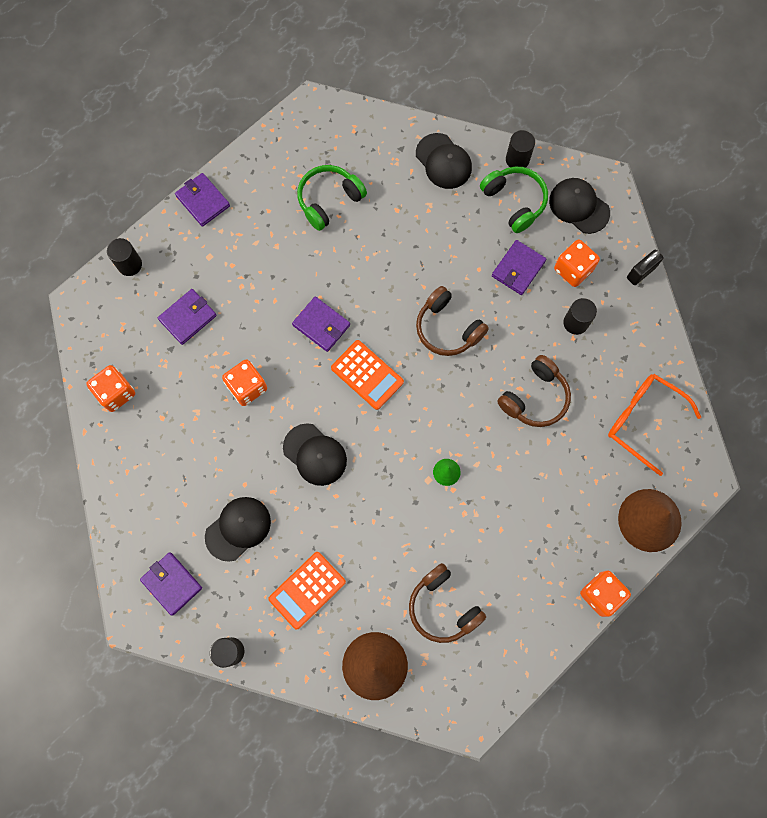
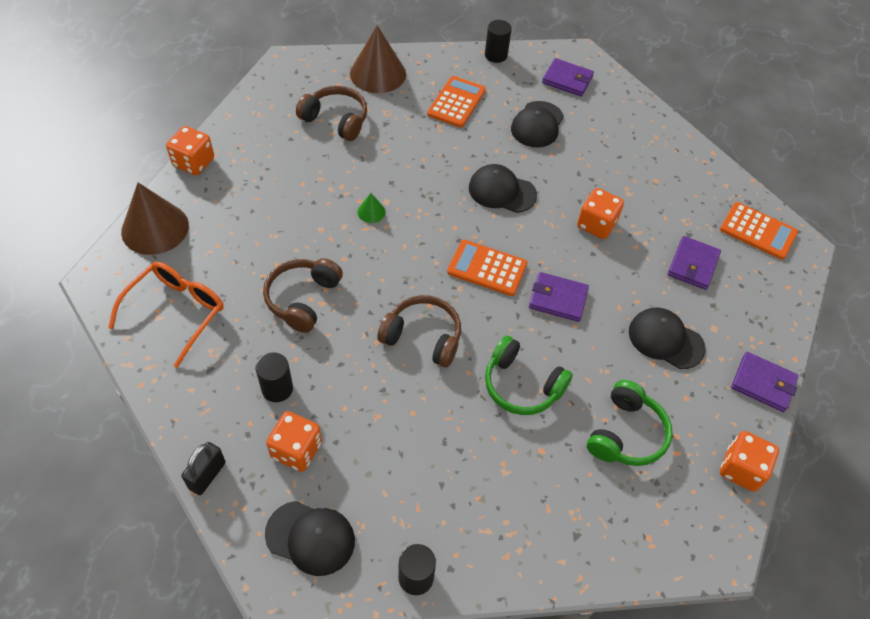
camera: 155 degrees right, 20 degrees down
(107, 331) = (758, 231): none -> orange calculator
(116, 393) = (709, 186): orange dice -> orange dice (741, 469)
(129, 264) = (785, 294): black cylinder -> none
(443, 161) = (513, 537): black cap -> black cap (665, 339)
(514, 201) = (399, 514): green headphones -> green headphones (522, 385)
(518, 269) = (365, 428): purple wallet -> none
(643, 420) = (176, 312): orange glasses -> orange glasses turned 75 degrees counterclockwise

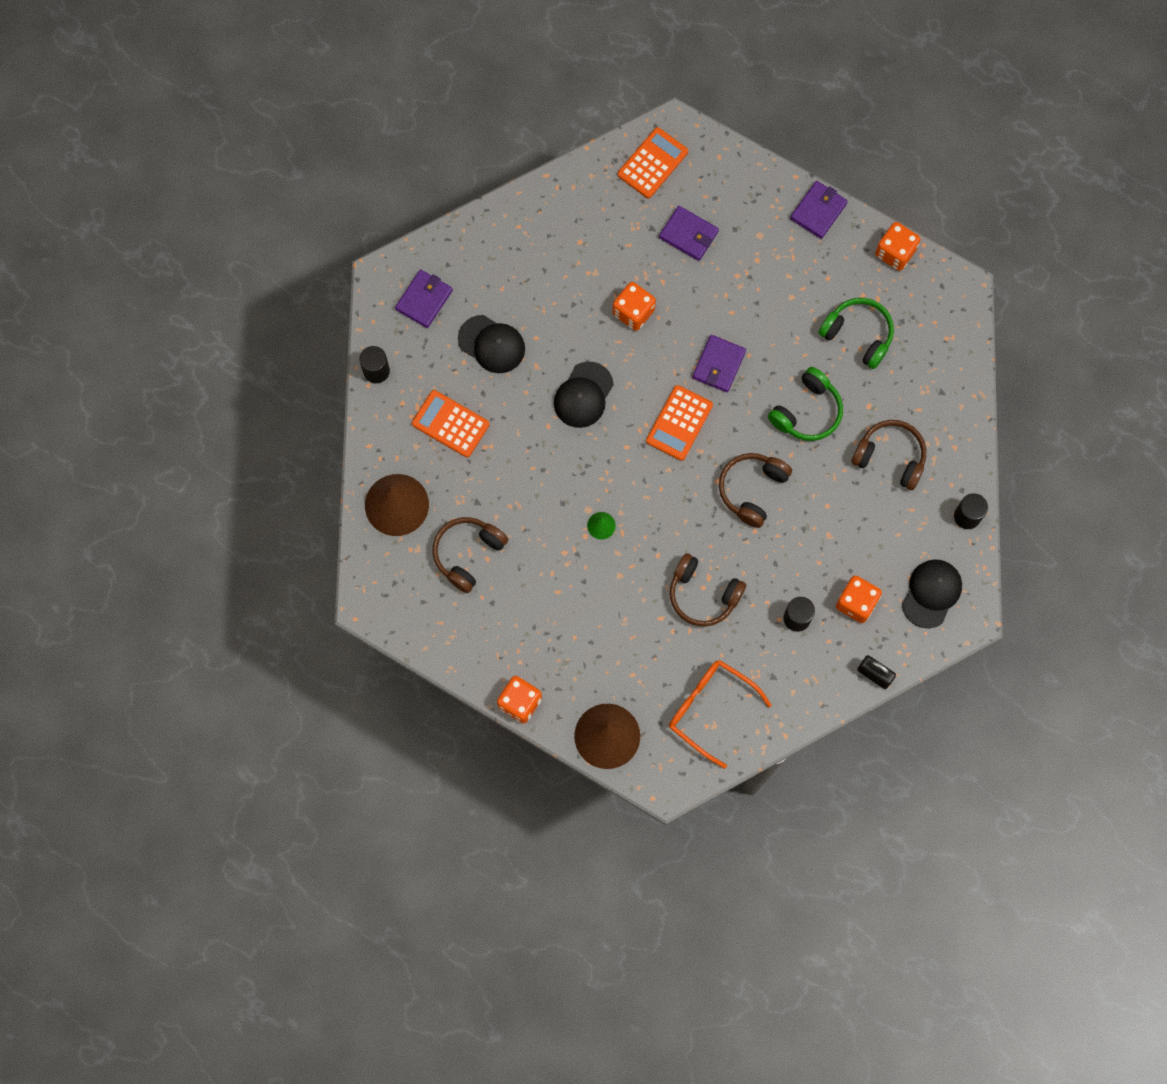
camera: 80 degrees left, 20 degrees up
(481, 478) = (890, 457): none -> brown headphones
(665, 339) = (769, 280): black cap -> none

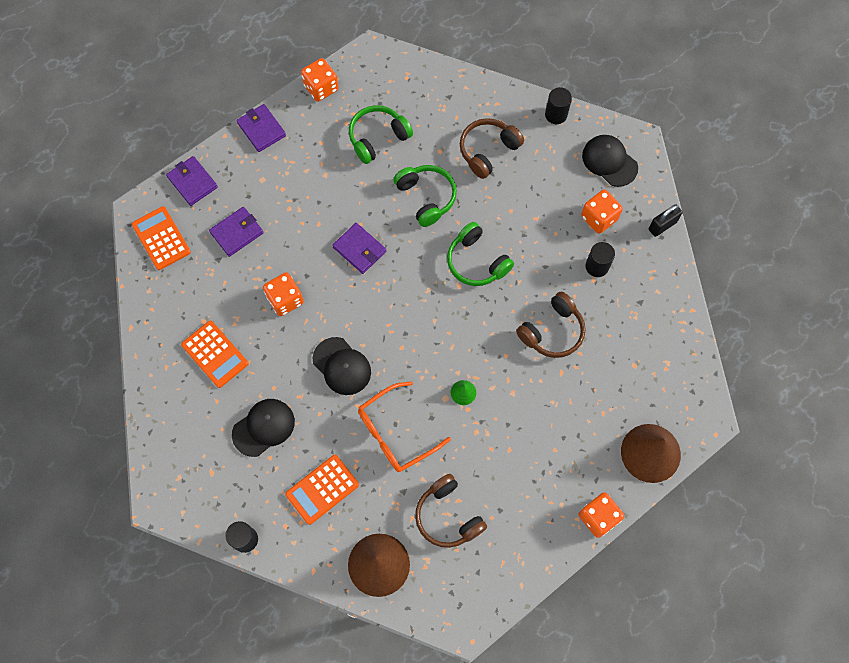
camera: 70 degrees left, 5 degrees down
(424, 300) = (197, 472): purple wallet -> purple wallet (192, 182)
(679, 423) = (397, 298): orange calculator -> orange calculator (215, 354)
(710, 709) = (652, 361): orange glasses -> orange glasses (395, 433)
(752, 490) = (476, 262): brown headphones -> green headphones

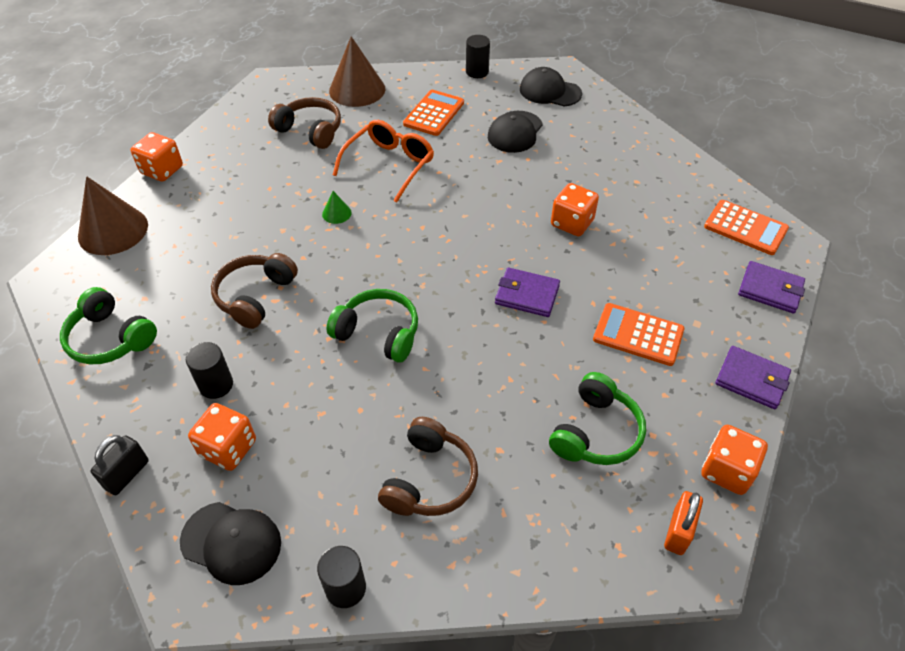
camera: 155 degrees right, 20 degrees down
(215, 354) = (603, 162): orange calculator -> orange calculator (638, 335)
(237, 233) = (674, 261): purple wallet -> none
(342, 366) = (474, 193): black cap -> black cap (550, 91)
(371, 71) = (678, 531): none -> orange padlock
(426, 197) = (482, 381): green headphones -> green headphones (110, 338)

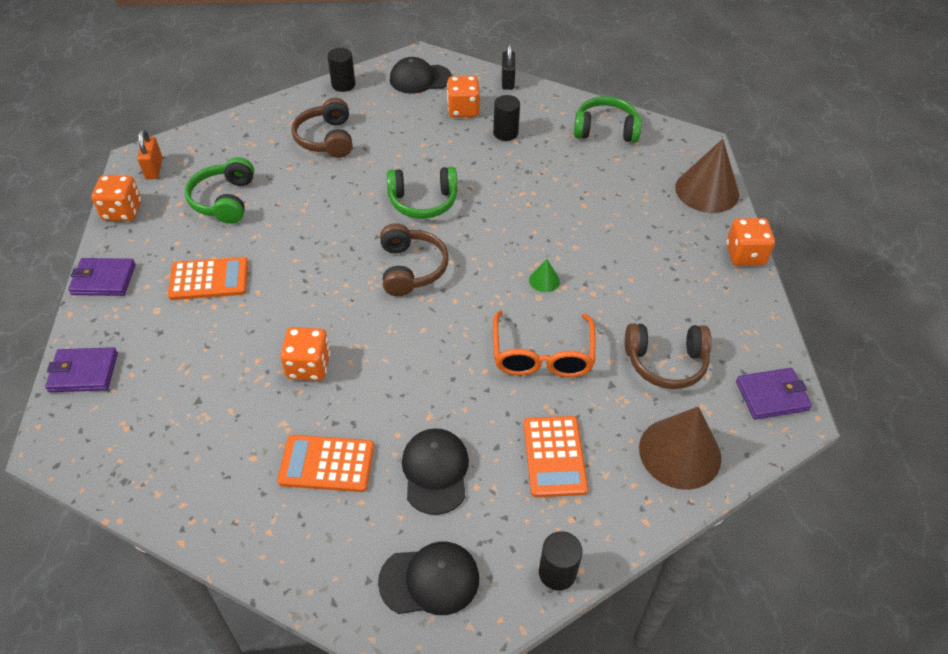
camera: 150 degrees right, 0 degrees up
(255, 296) = (539, 190): brown headphones -> brown headphones (411, 268)
(527, 295) = (320, 275): purple wallet -> purple wallet (771, 396)
(745, 228) = (110, 442): orange calculator -> orange calculator (326, 464)

